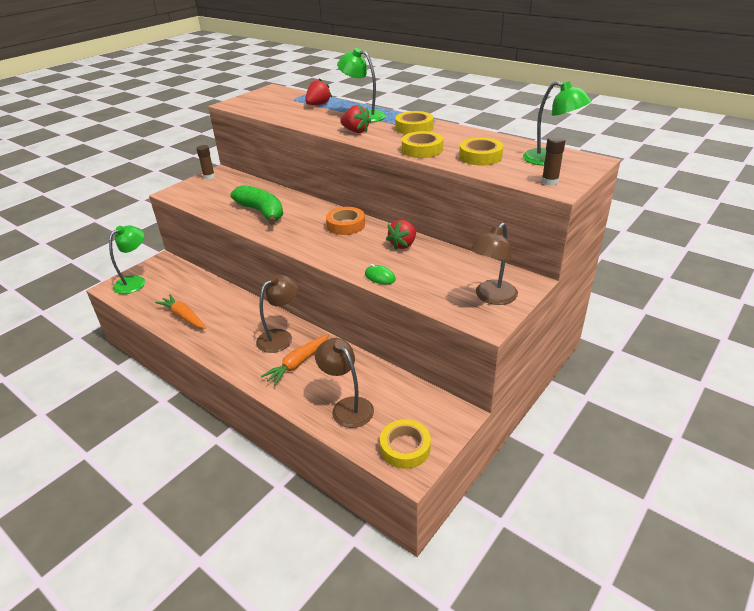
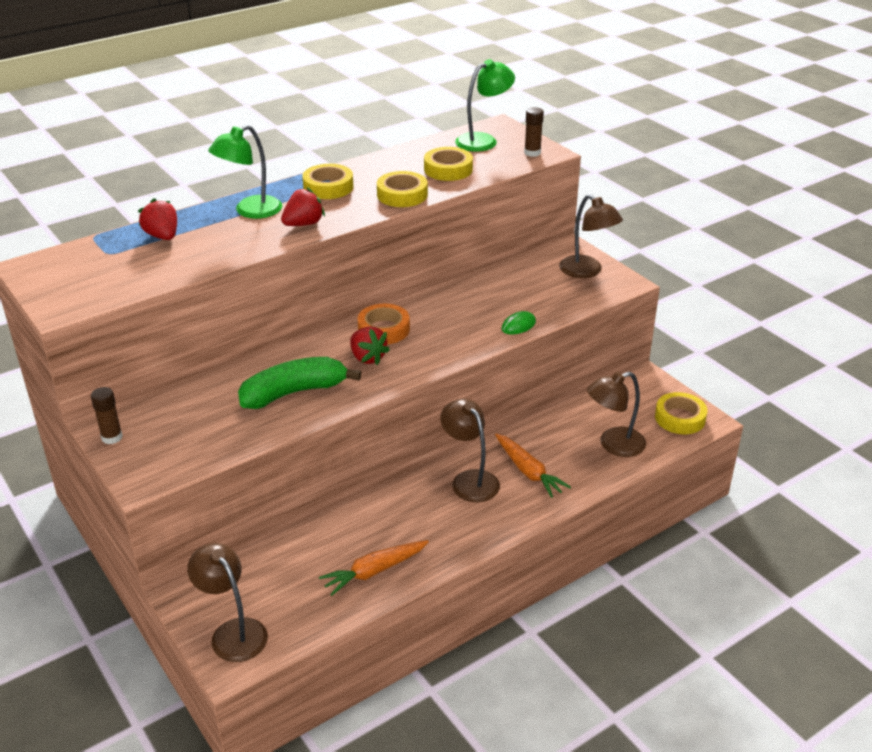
camera: 75 degrees left, 0 degrees up
(135, 281) = (233, 632): green lamp -> brown lamp
(403, 245) = (458, 299): red strawberry -> red strawberry (367, 358)

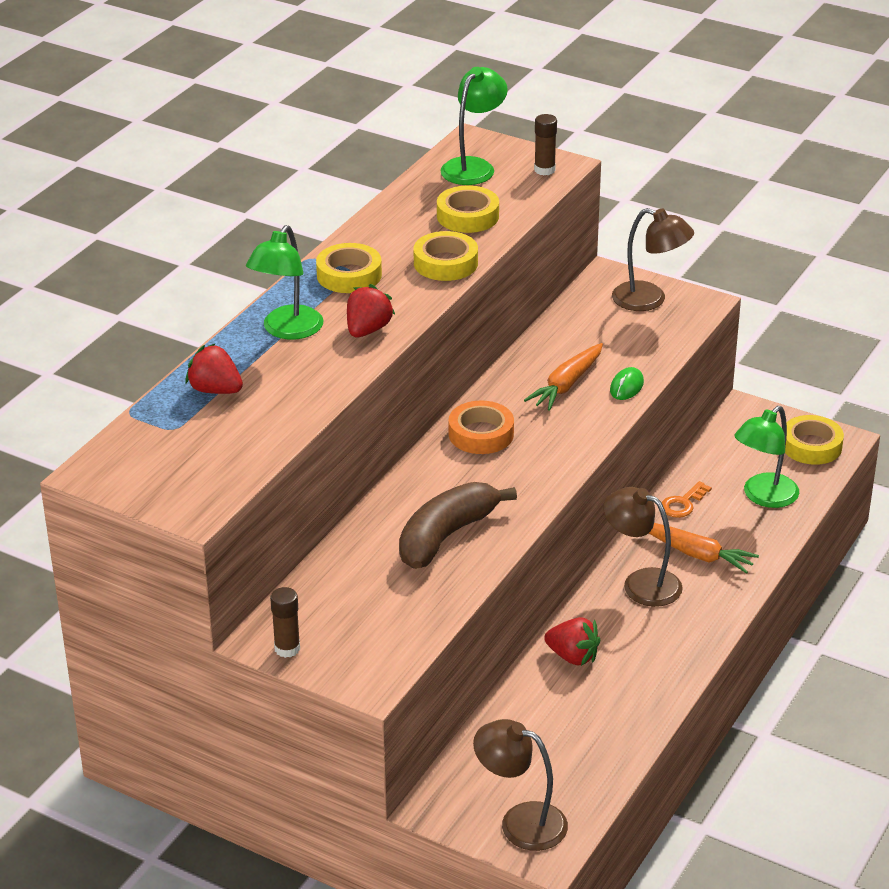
camera: 25 degrees left, 0 degrees up
(294, 392) = (446, 536): green banana -> brown banana
(367, 358) = (492, 472): red strawberry -> red strawberry (573, 656)
(374, 571) = (617, 711): orange carrot -> orange carrot (566, 385)
(547, 431) = (683, 504): none -> orange key
(613, 445) = (763, 497): brown lamp -> green lamp

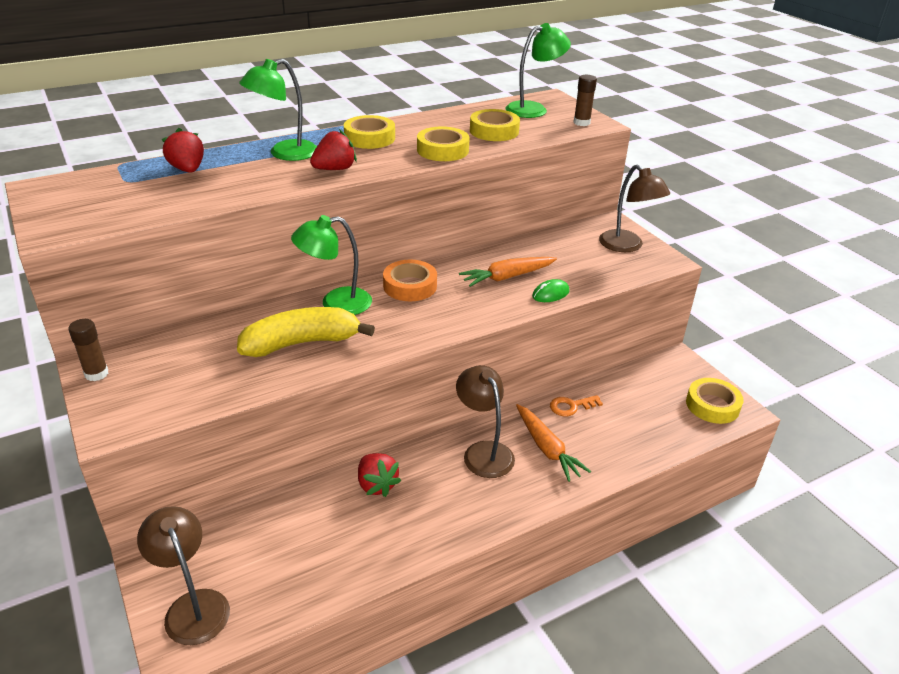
camera: 30 degrees right, 0 degrees up
(446, 536) = (302, 343): brown banana -> yellow banana
(763, 497) = (640, 428): green lamp -> green lamp (336, 303)

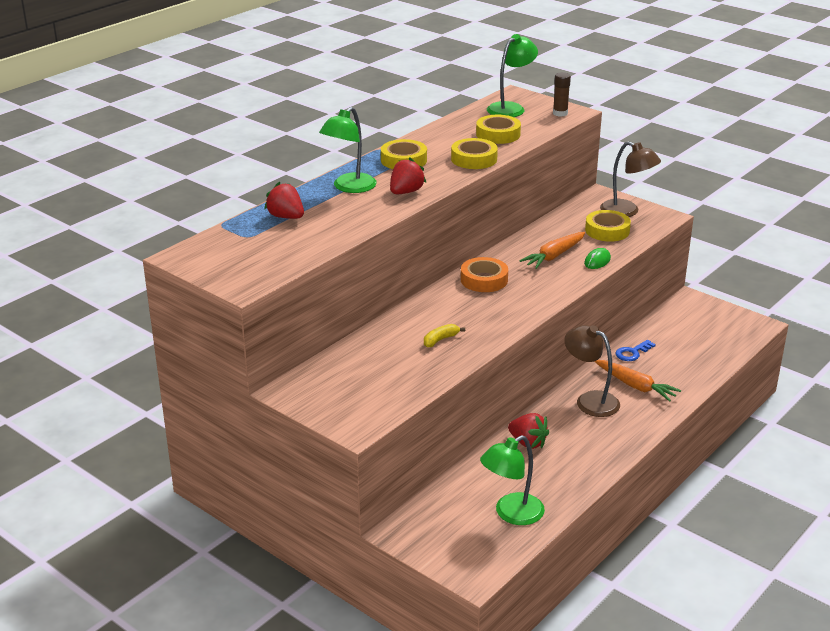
camera: 20 degrees left, 5 degrees down
(96, 374) = (302, 399): brown glue stick -> none
(193, 606) = (460, 550): brown lamp -> none
(302, 343) = (440, 340): yellow banana -> yellow banana, size x0.44
(336, 303) = (438, 306): green lamp -> green lamp (511, 514)
(571, 406) = (632, 353): orange key -> blue key
(712, 405) = (735, 326): yellow tape -> yellow tape (607, 231)

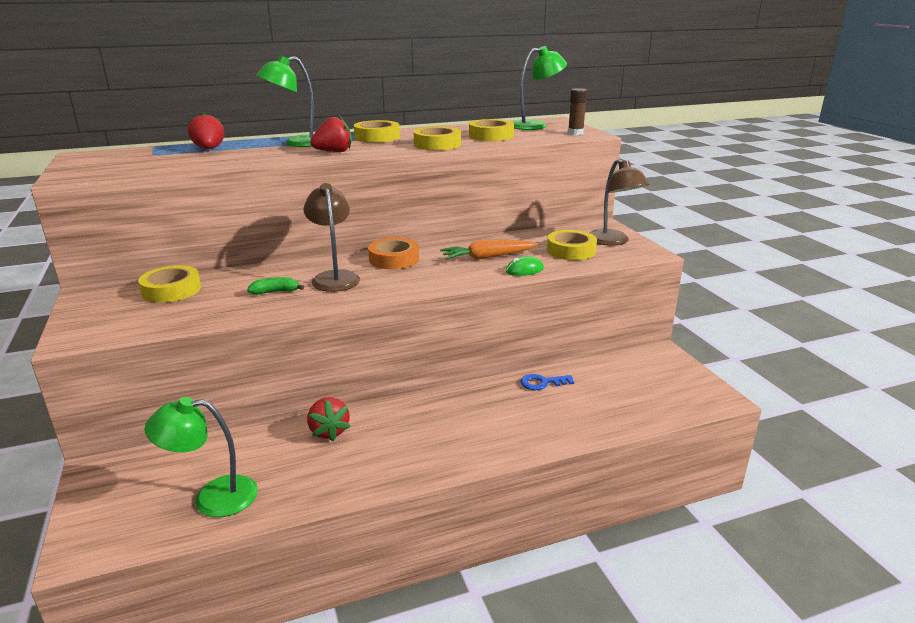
camera: 30 degrees right, 5 degrees down
(352, 365) = (171, 290): none -> yellow tape
(440, 340) = (275, 292): yellow banana -> green banana
(590, 400) = (442, 413): brown lamp -> brown lamp (334, 277)
(635, 386) = (507, 415): orange carrot -> none

